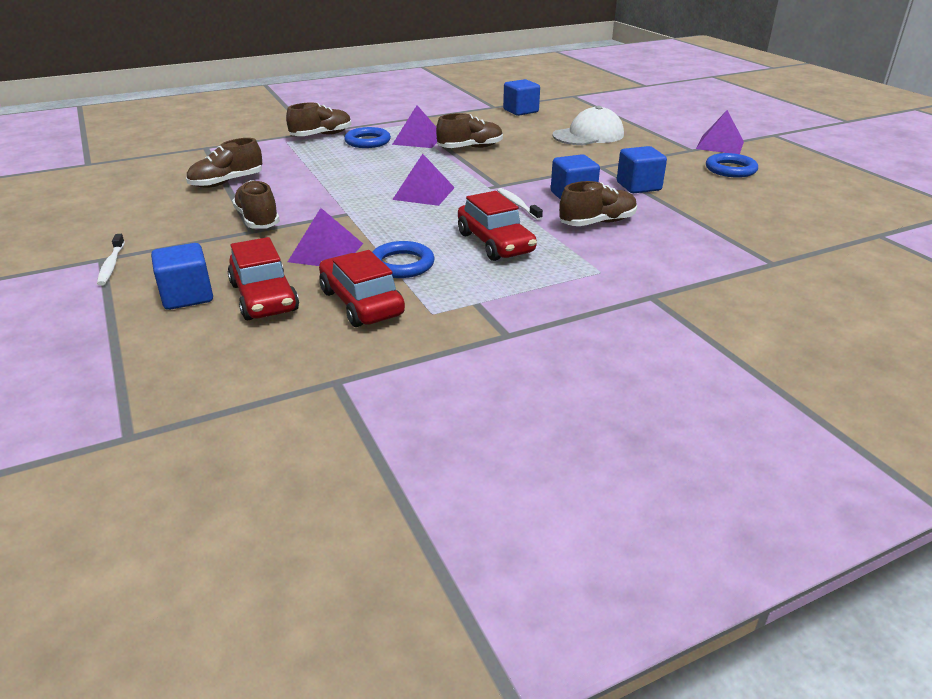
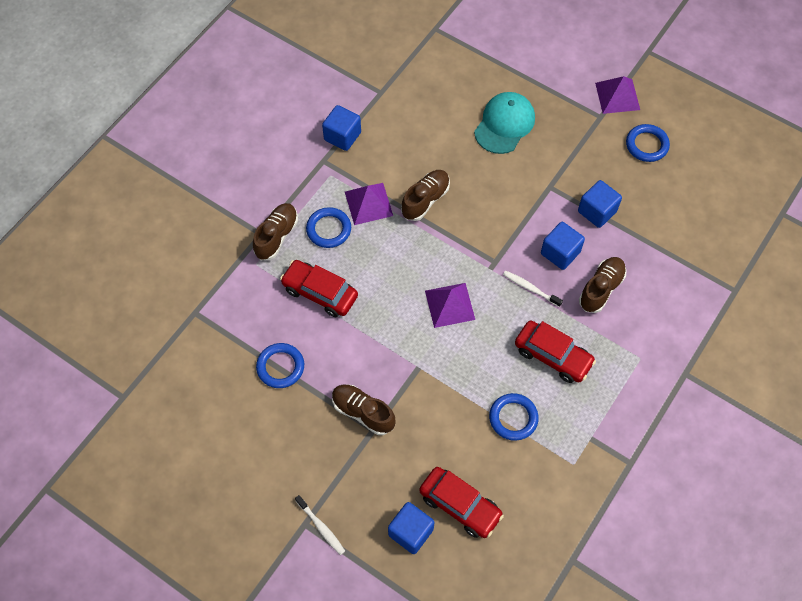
camera: 30 degrees left, 30 degrees up
(227, 182) = (280, 367): brown shoe -> blue ring
(326, 252) = (451, 430): purple pyramid -> none
(361, 303) = (524, 477): red car -> red car (320, 293)
(520, 111) = (412, 92): blue cube -> blue cube (342, 136)
(588, 135) = (504, 124): white cap -> turquoise cap

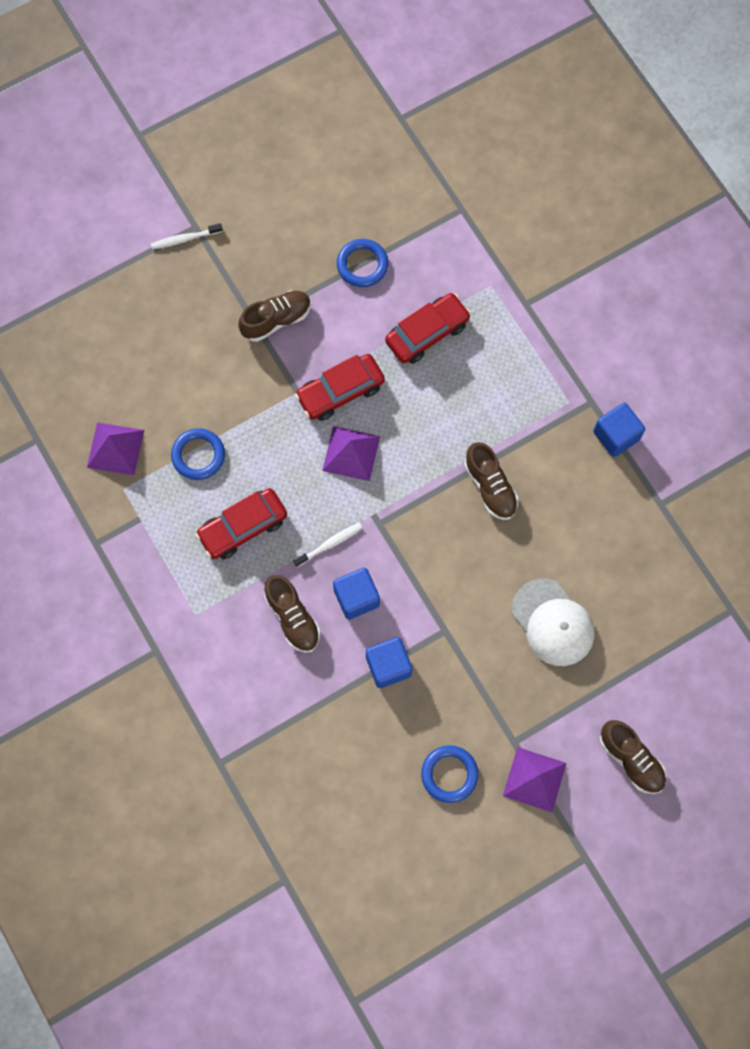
camera: 115 degrees right, 10 degrees up
(276, 236) = (515, 317): brown shoe -> brown shoe (631, 759)
(329, 229) = (499, 372): blue ring -> none
(368, 203) = (513, 426): purple pyramid -> purple pyramid (115, 448)
(410, 532) = (139, 312): blue cube -> none
(460, 505) = (140, 366): red car -> red car (340, 392)
(504, 124) = (553, 623): turquoise cap -> white cap

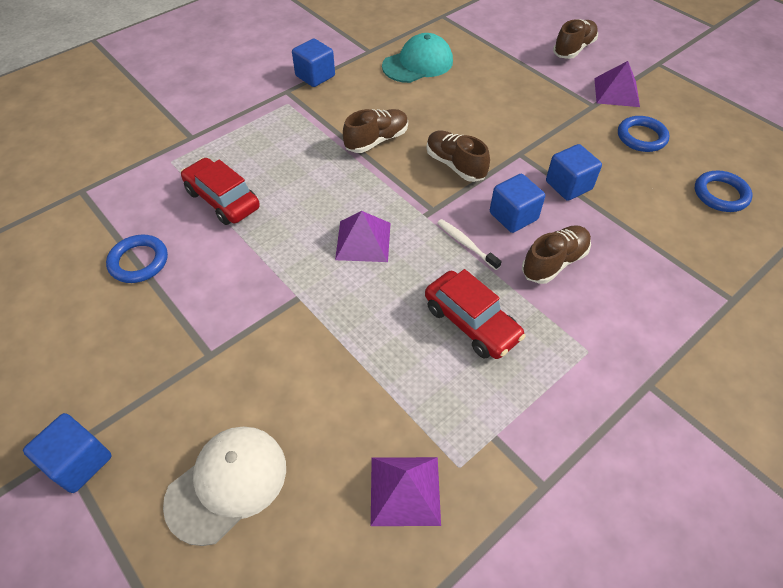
camera: 100 degrees left, 20 degrees down
(185, 239) = (79, 462): white toothbrush -> blue cube
(198, 455) = (394, 384): blue ring -> blue ring (720, 194)
(276, 320) = (207, 332): brown shoe -> brown shoe (455, 165)
(340, 392) = (294, 259): red car -> none
(553, 623) = (486, 94): white cap -> white cap (227, 484)
(625, 557) = (418, 64): none -> turquoise cap

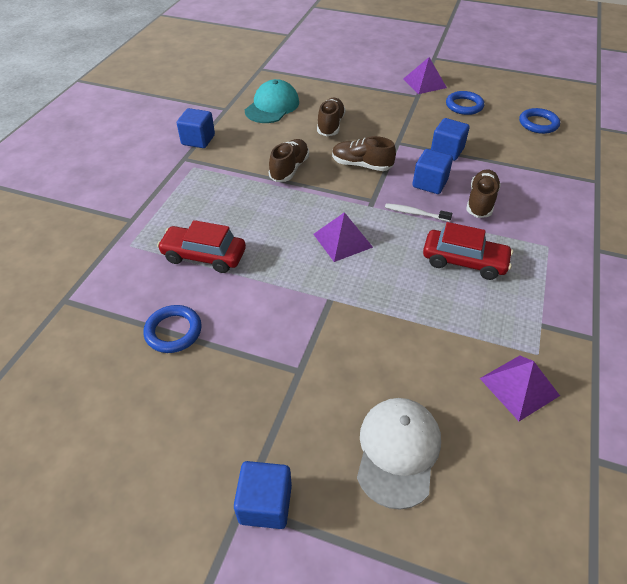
camera: 30 degrees left, 5 degrees down
(573, 49) = (373, 64): brown shoe -> brown shoe (330, 125)

